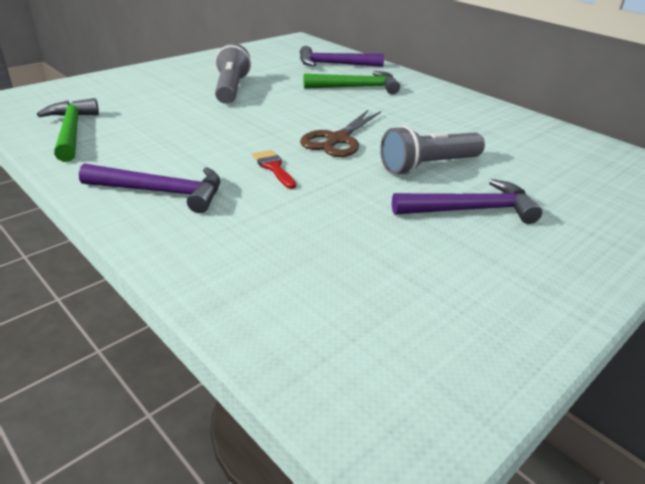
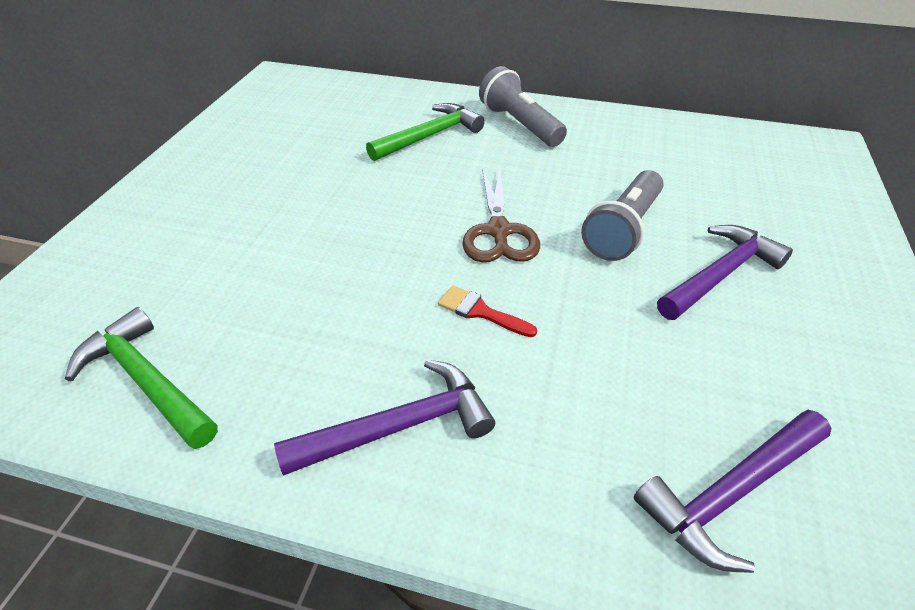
camera: 30 degrees left, 10 degrees up
(231, 89) = (286, 198): grey flashlight -> grey flashlight (519, 125)
(334, 64) = (365, 106): purple hammer -> purple hammer (731, 492)

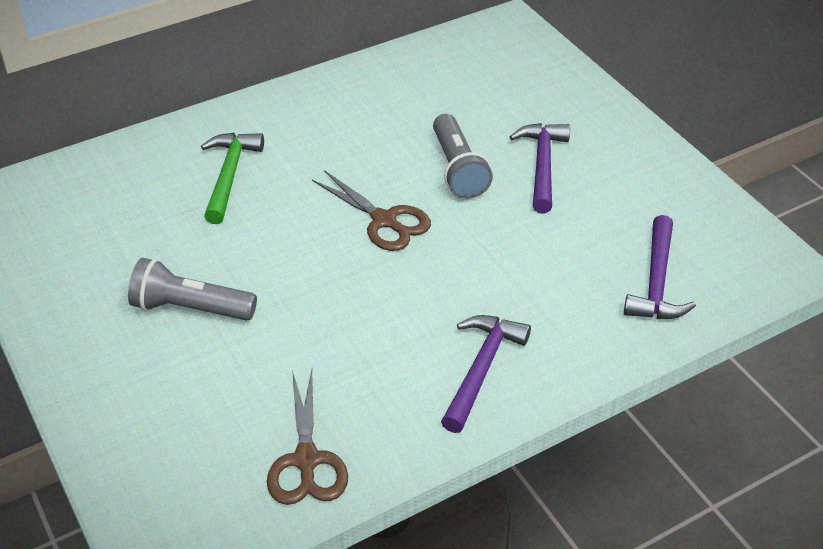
camera: 45 degrees left, 0 degrees up
(147, 381) = (306, 460): green hammer -> brown scissors
(480, 312) = (442, 280): red brush -> none
(519, 125) = (286, 123): grey flashlight -> grey flashlight (190, 308)

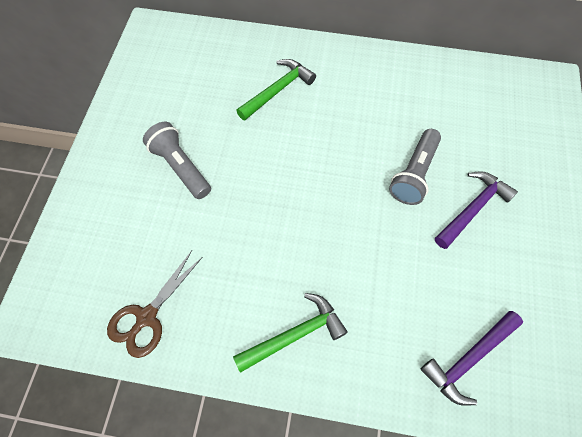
camera: 40 degrees right, 20 degrees up
(384, 220) = (335, 181): brown scissors -> none
(481, 369) = (294, 335): purple hammer -> green hammer

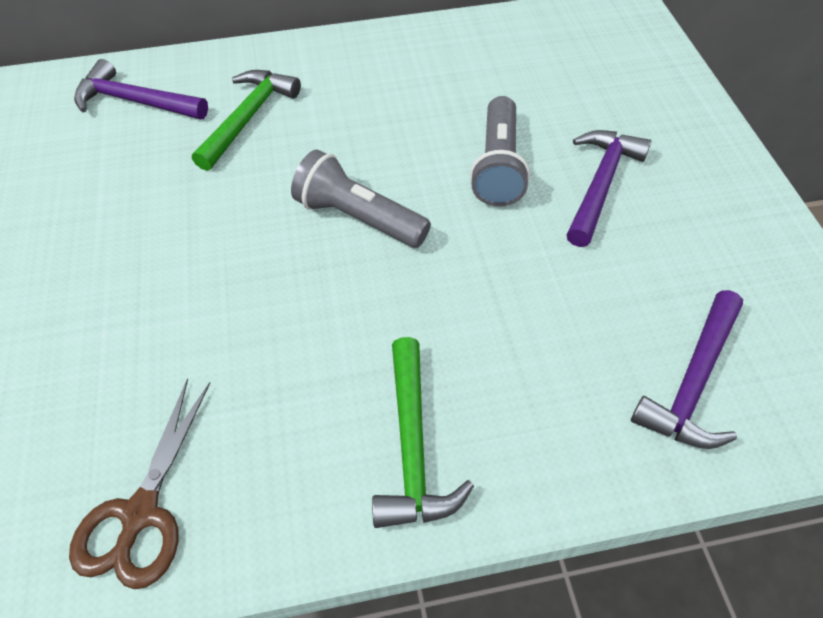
camera: 20 degrees left, 10 degrees down
(180, 167) = (124, 265): grey flashlight -> grey flashlight (358, 218)
(218, 58) = (136, 101): none -> purple hammer
(294, 335) = (412, 446): green hammer -> green hammer turned 135 degrees clockwise

